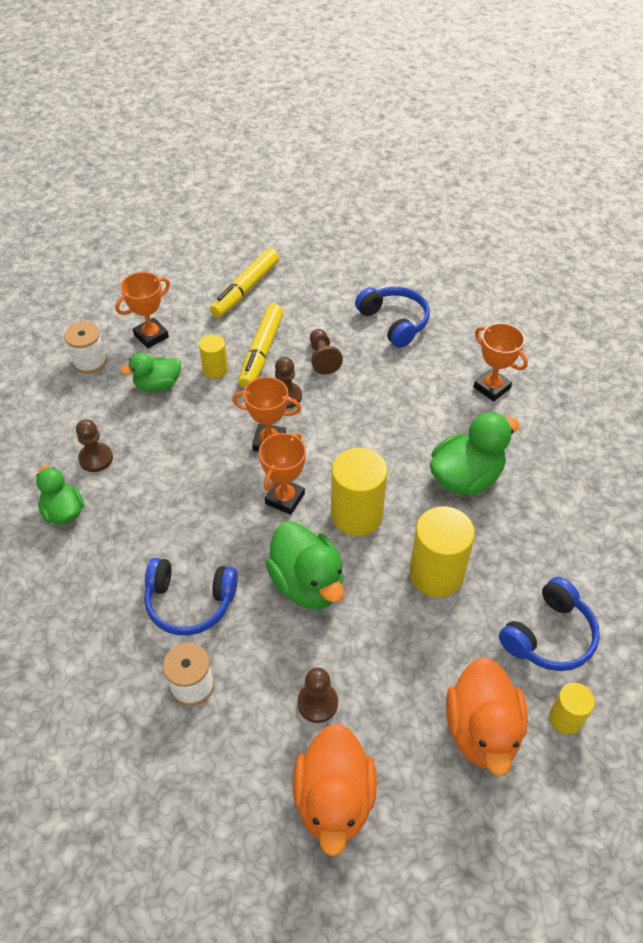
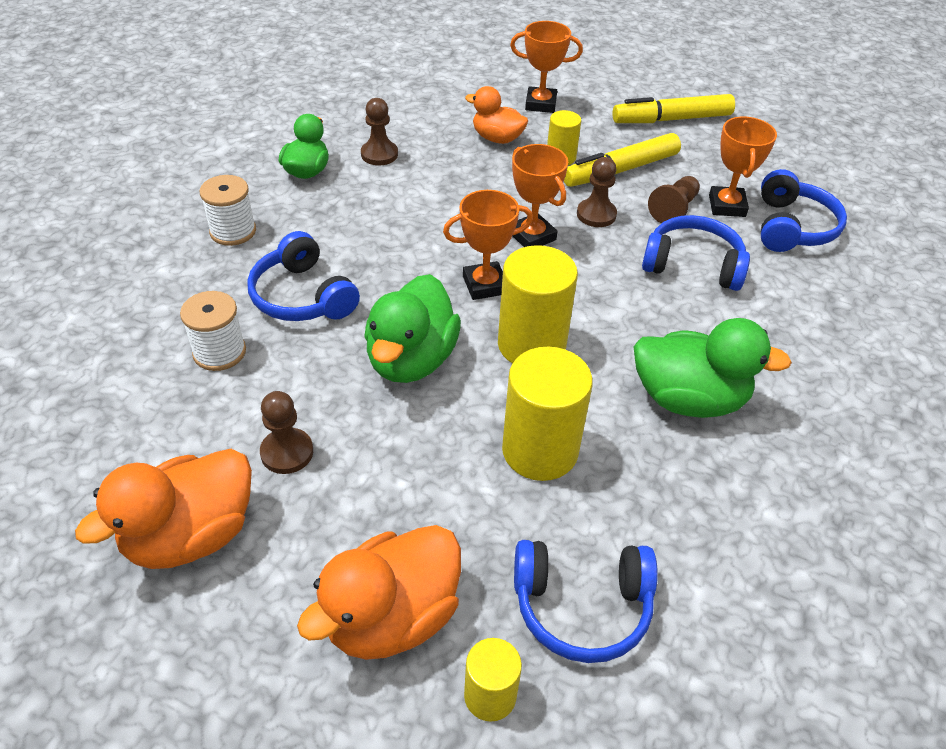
camera: 45 degrees right, 5 degrees down
(90, 361) = (468, 92): white spool -> white spool (233, 231)
(157, 385) = (497, 138): green duck -> orange duck
(375, 390) = (693, 265): none -> blue headphones
(492, 388) = (831, 347): orange trophy -> orange trophy (727, 206)

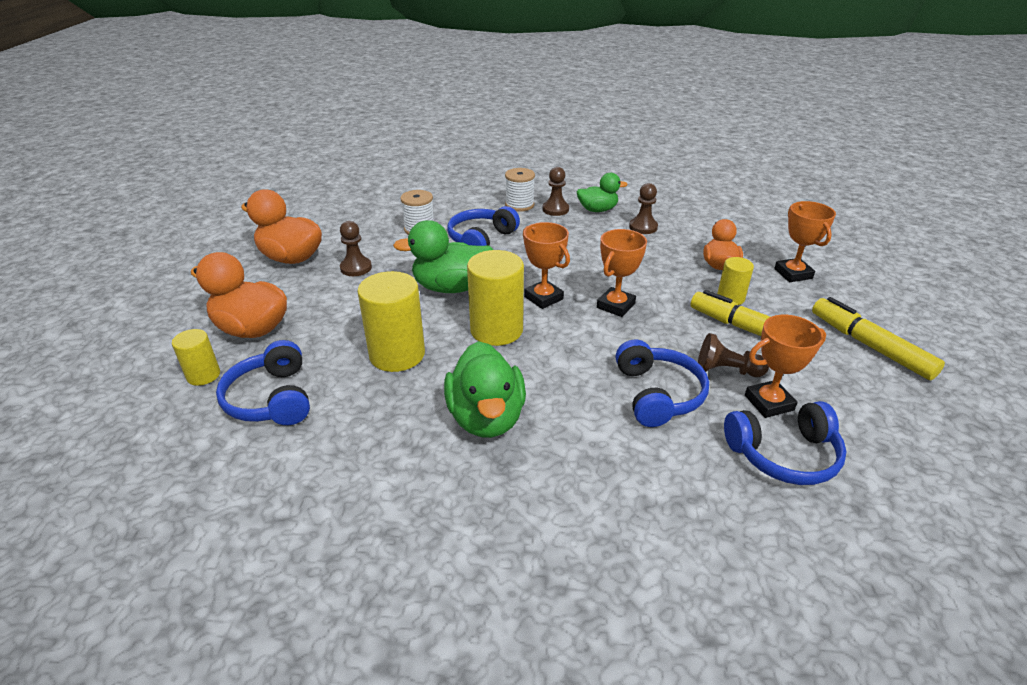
camera: 70 degrees right, 10 degrees down
(596, 214) = (673, 330): brown pawn -> brown pawn (555, 209)

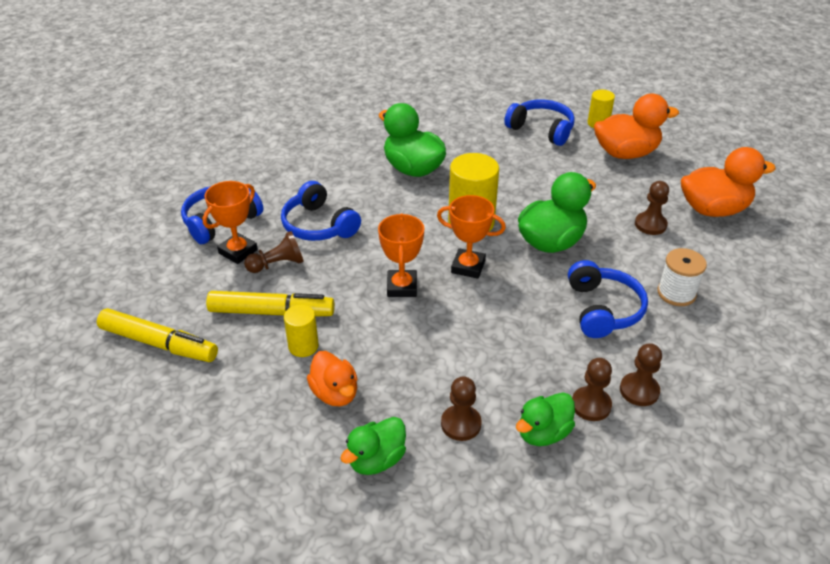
camera: 145 degrees right, 5 degrees up
(397, 355) = (512, 178): yellow cylinder -> none
(519, 205) = (639, 390): white spool -> brown pawn
(709, 231) = (376, 460): none -> green duck
(793, 274) = (247, 420): orange trophy -> none

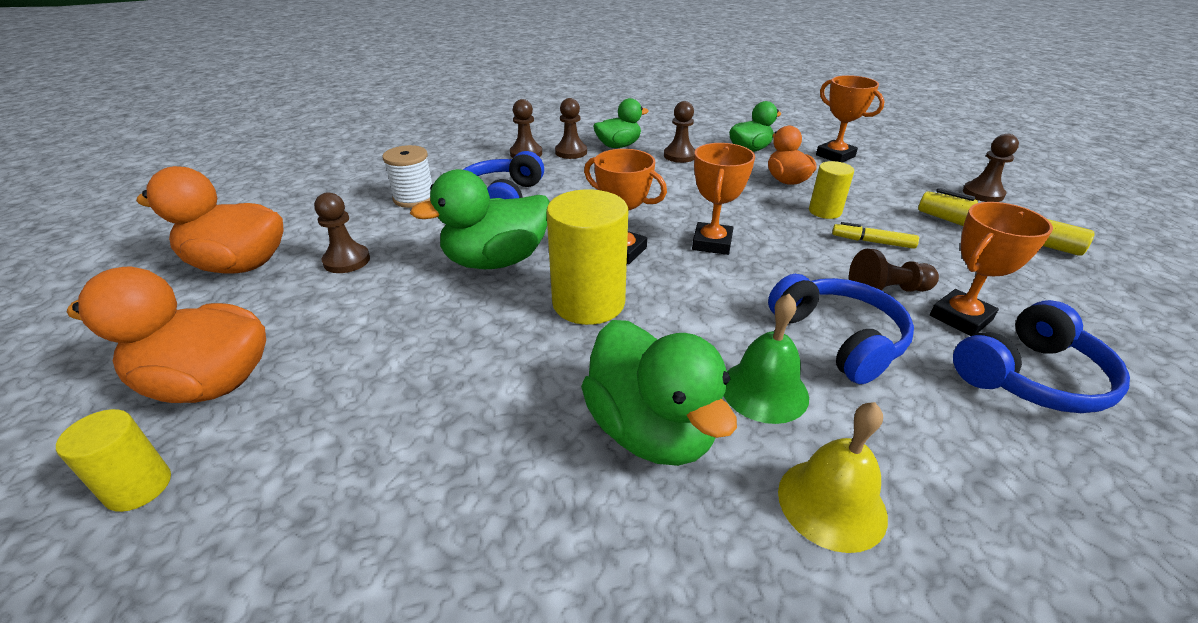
camera: 165 degrees left, 5 degrees down
(128, 410) = (983, 194): none -> brown pawn
(267, 466) = (835, 156): none -> orange trophy
(271, 312) = (872, 242): yellow marker -> yellow marker, size x0.52
(336, 158) = (831, 503): none -> yellow bell
(362, 192) = (764, 390): none -> green bell
(541, 130) = (288, 495): blue headphones -> none

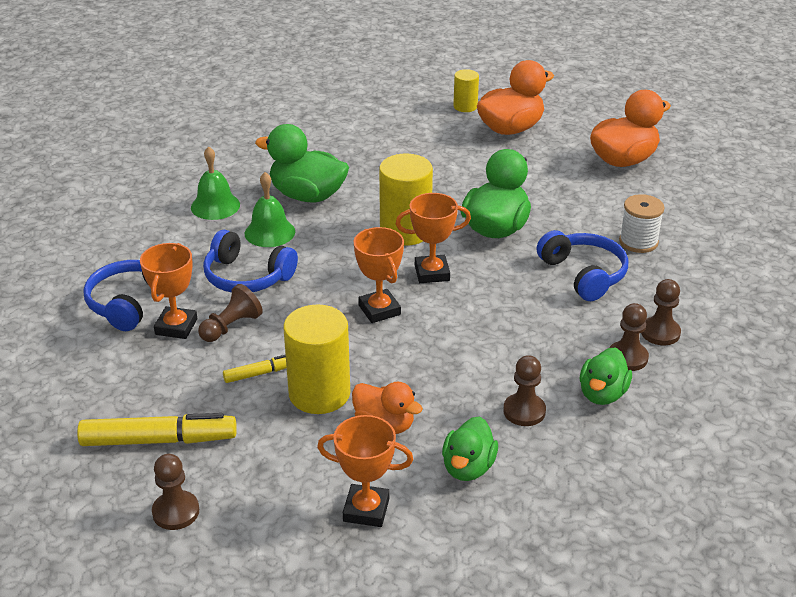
camera: 140 degrees right, 0 degrees up
(347, 261) = (576, 188): brown pawn -> none
(825, 211) = (319, 394): yellow cylinder -> yellow cylinder, size x1.81
(831, 503) = (215, 206): yellow bell -> green bell

